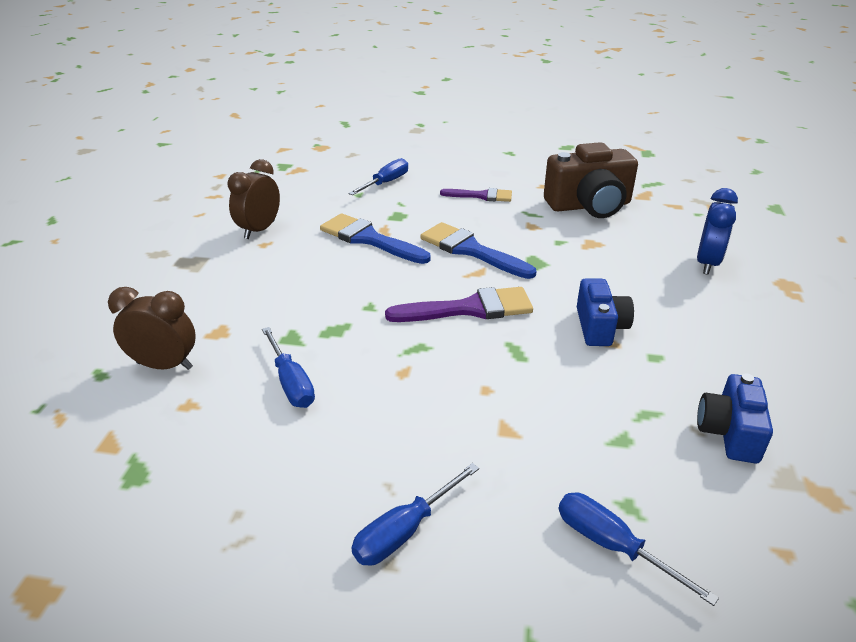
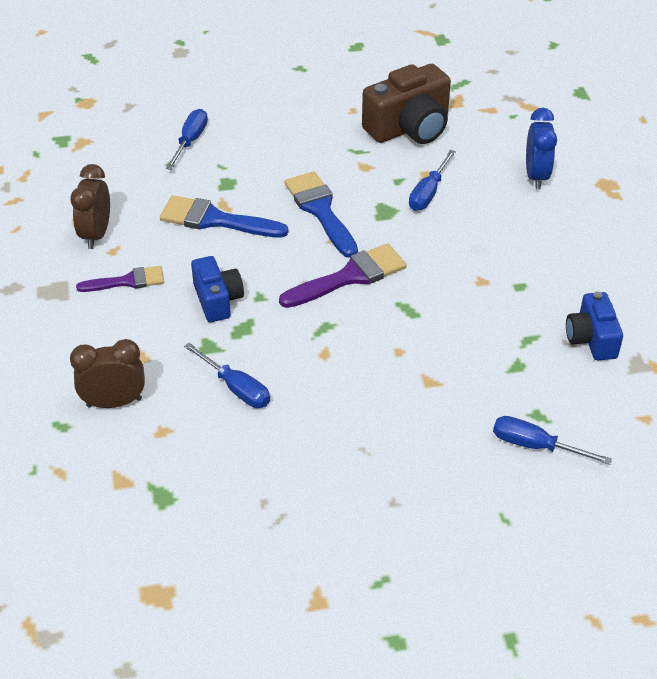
camera: 20 degrees left, 10 degrees up
(404, 531) = (392, 477): blue screwdriver -> blue screwdriver (428, 193)
(471, 250) = (320, 210): blue brush -> blue brush turned 45 degrees clockwise
(481, 196) = (298, 138): purple brush -> purple brush (127, 281)
(600, 327) = (467, 268): blue camera -> blue camera (217, 300)

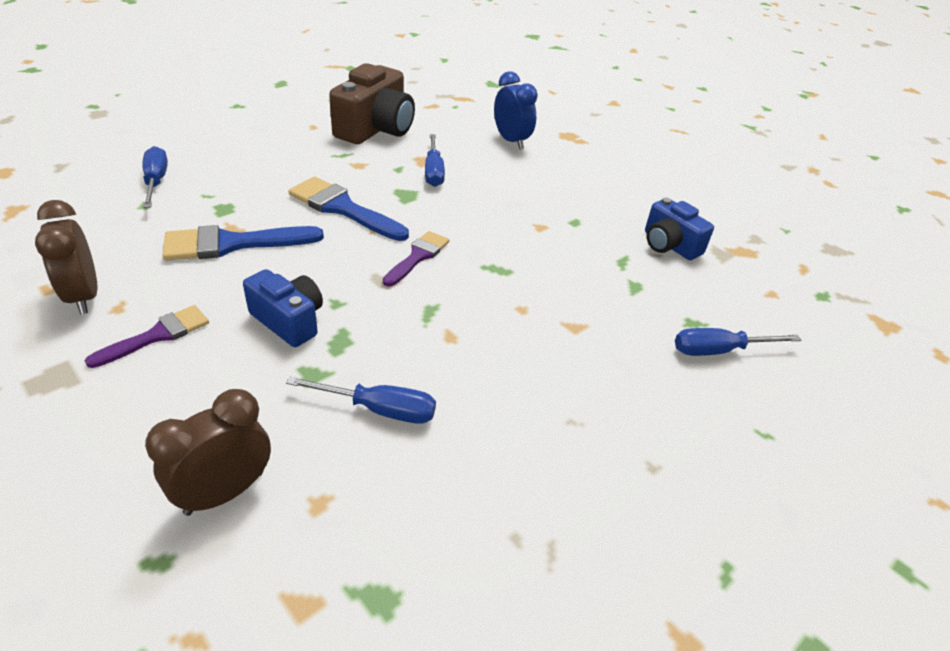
camera: 35 degrees left, 5 degrees down
(350, 276) = (418, 257): purple brush -> purple brush, size x0.64

